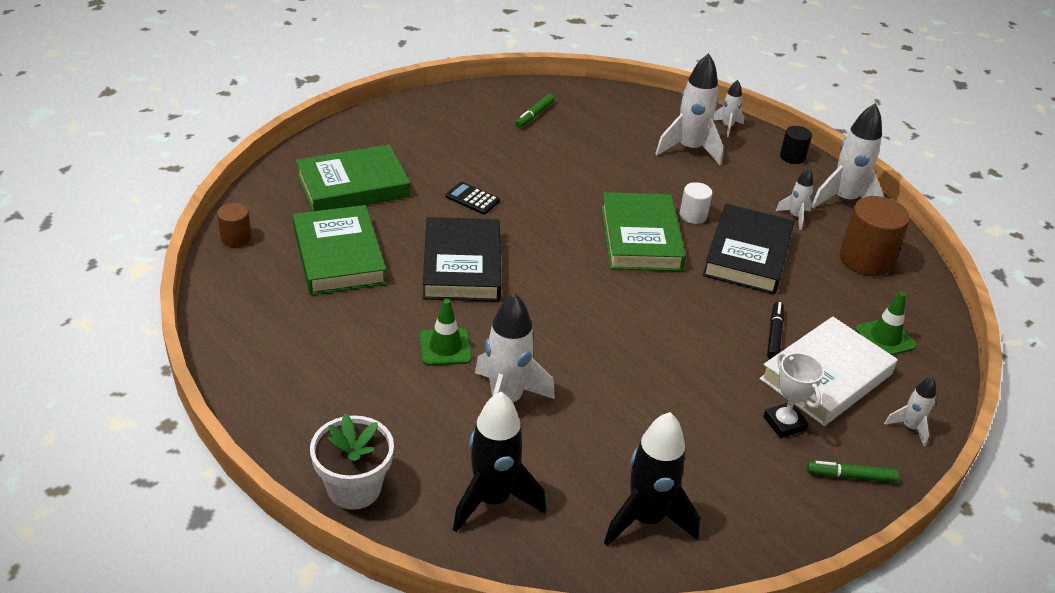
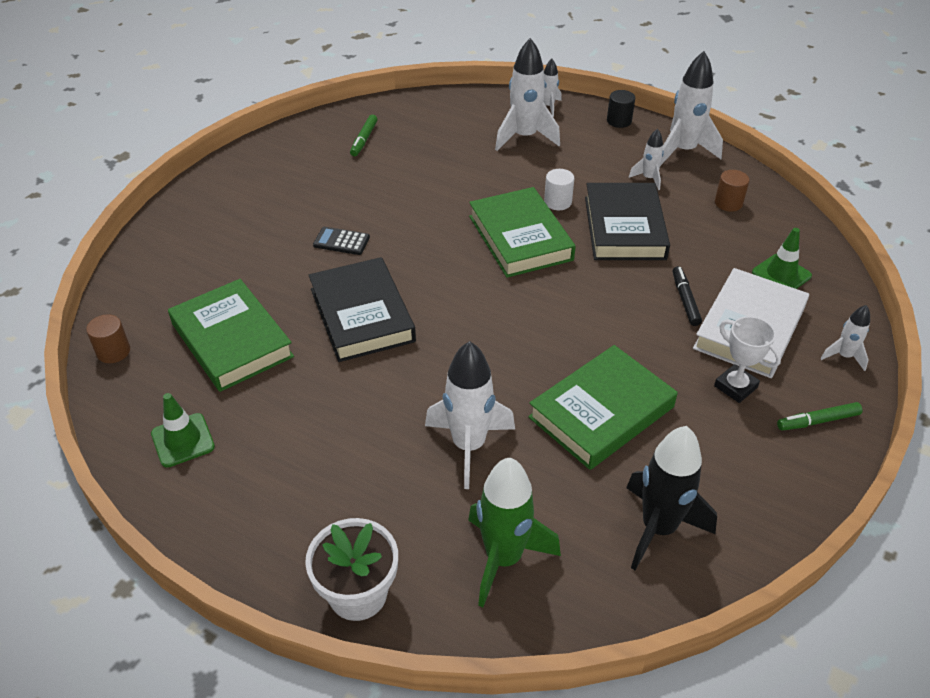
camera: 15 degrees left, 5 degrees up
(353, 186) = (214, 260): green book -> green book (601, 412)
(445, 347) = (383, 407): green traffic cone -> green traffic cone (183, 440)
(492, 500) = (503, 558): black rocket -> green rocket
(865, 259) = (728, 203): brown cylinder -> brown cylinder, size x0.54

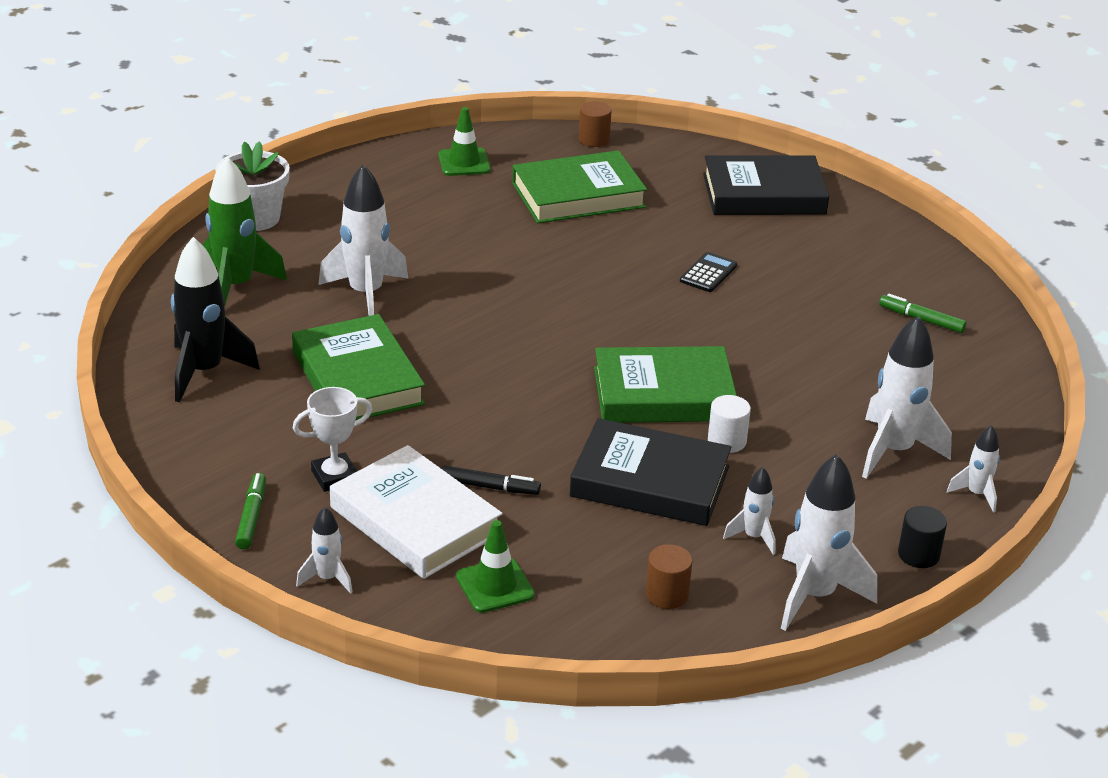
camera: 105 degrees right, 10 degrees down
(362, 315) = (578, 267): black book -> black book (764, 194)

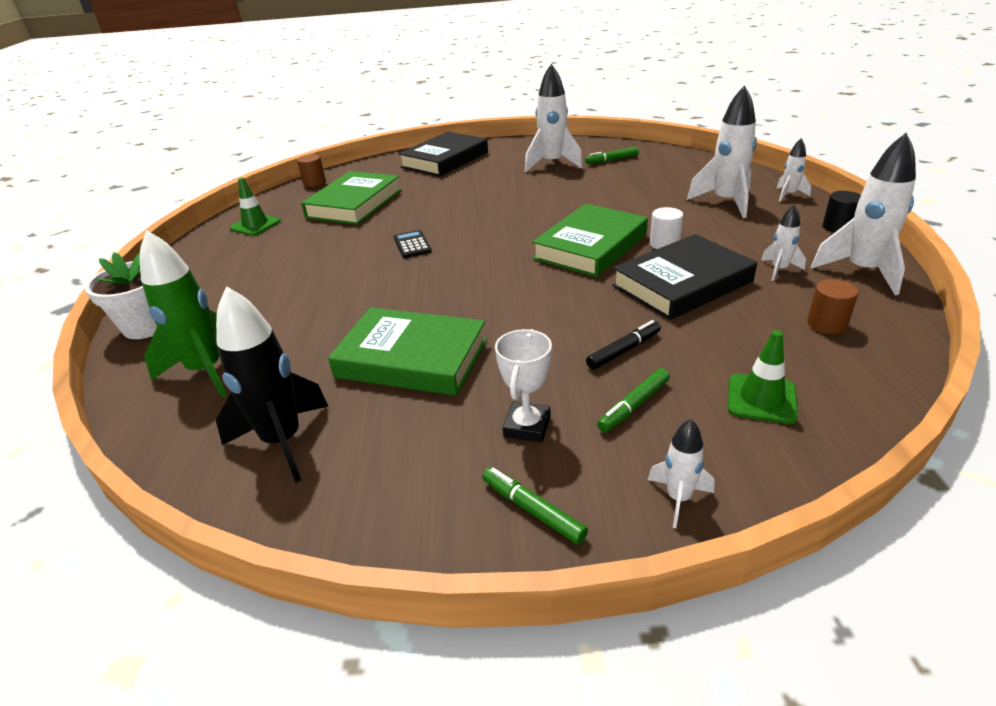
camera: 45 degrees left, 0 degrees up
(366, 294) = (320, 313): white rocket -> white rocket (552, 164)
(415, 520) = (634, 406): white book -> green marker
(708, 273) = (490, 195): black calculator -> black calculator (412, 245)

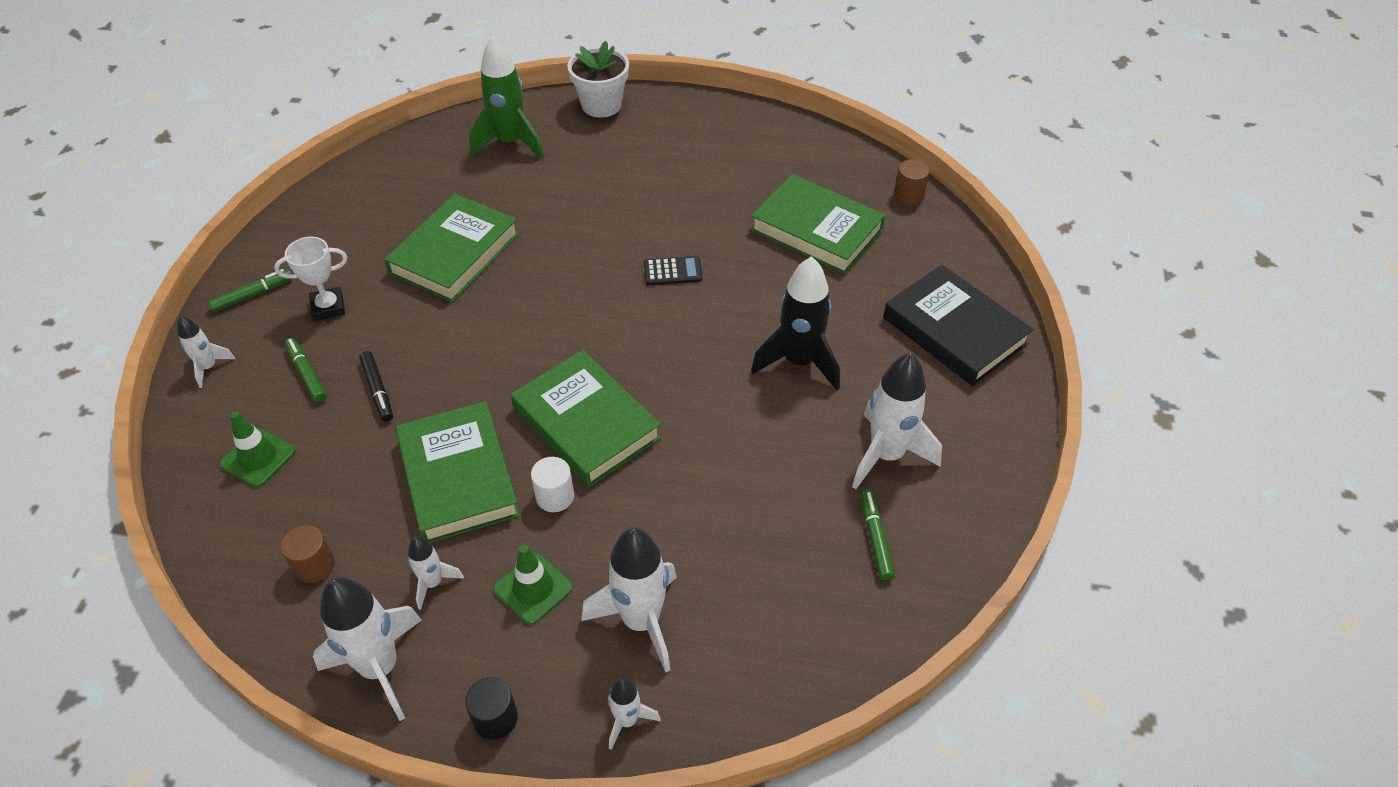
camera: 100 degrees right, 15 degrees up
(255, 225) = (789, 152): green traffic cone -> green traffic cone (533, 588)
(283, 441) = (399, 185): black rocket -> black rocket (799, 362)
(527, 426) = (328, 307): white trophy -> white trophy turned 45 degrees counterclockwise
(682, 283) = (458, 477): black book -> green book

